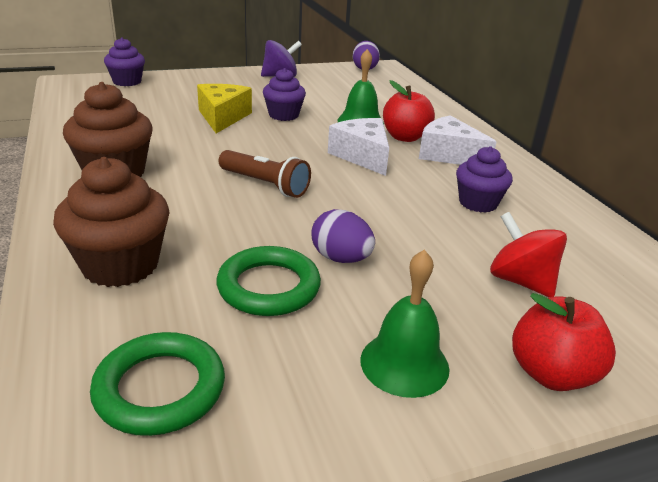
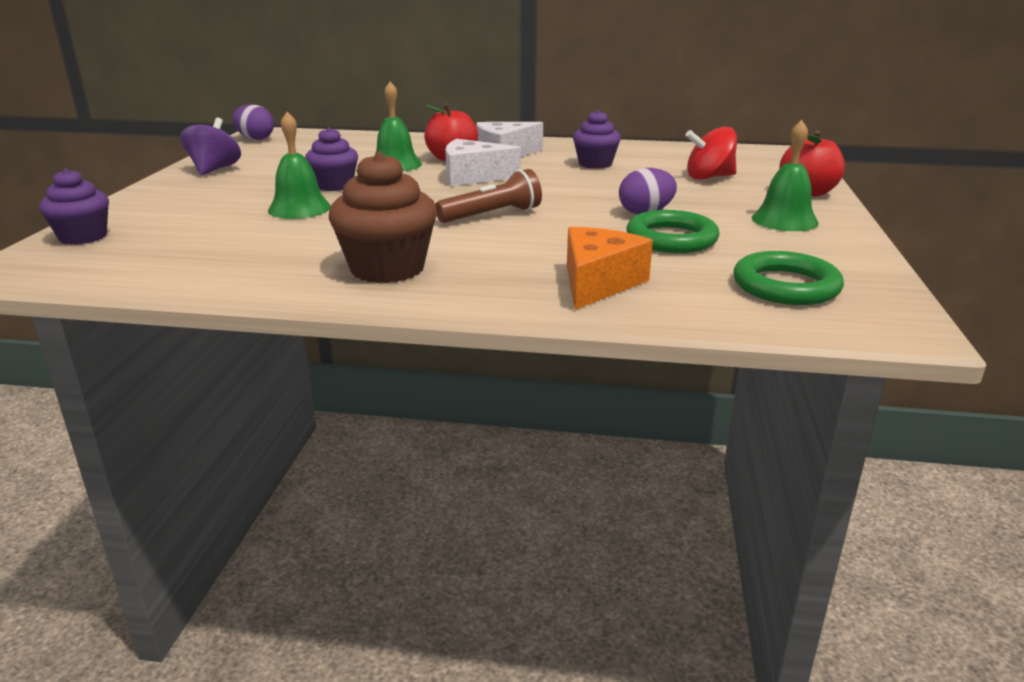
camera: 60 degrees left, 5 degrees down
(120, 265) = (598, 283): brown cupcake -> orange cheese
(222, 117) = (299, 208): yellow cheese -> green bell

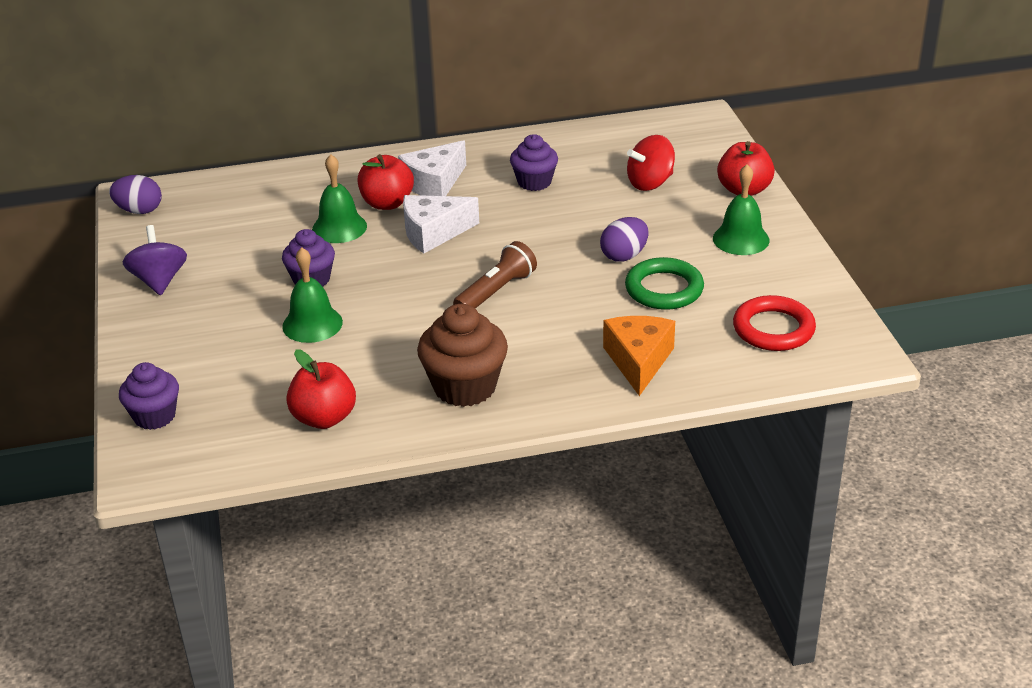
camera: 20 degrees left, 10 degrees up
(223, 264) = (324, 418): none -> red apple
(785, 286) = (773, 329): green ring -> red ring

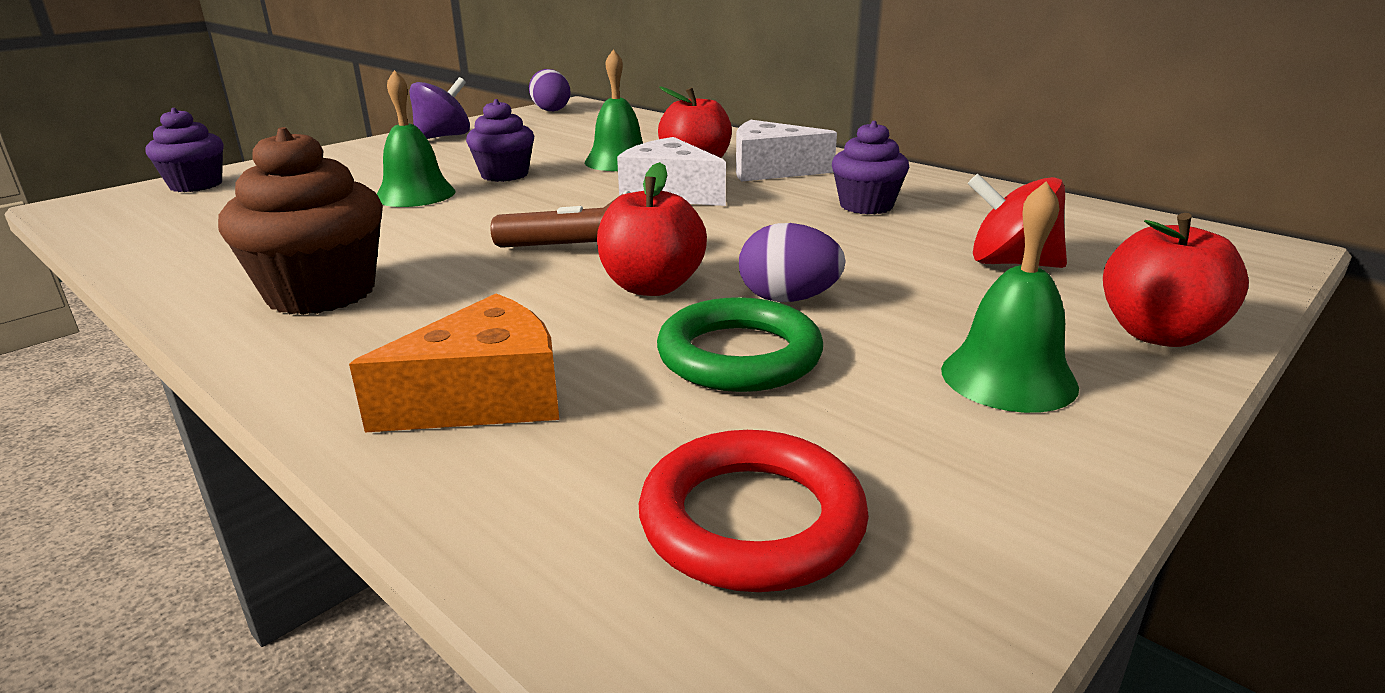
camera: 55 degrees right, 10 degrees down
(324, 418) = (212, 243): red apple -> red apple (652, 286)

